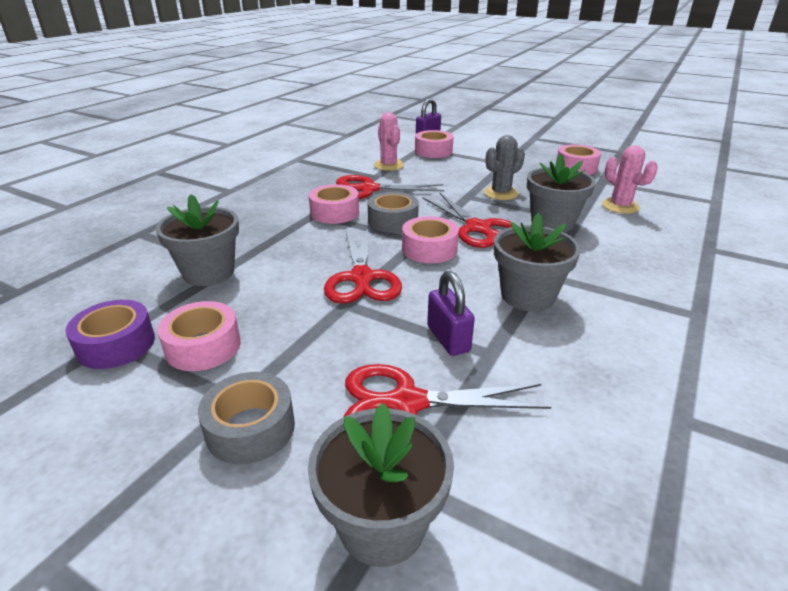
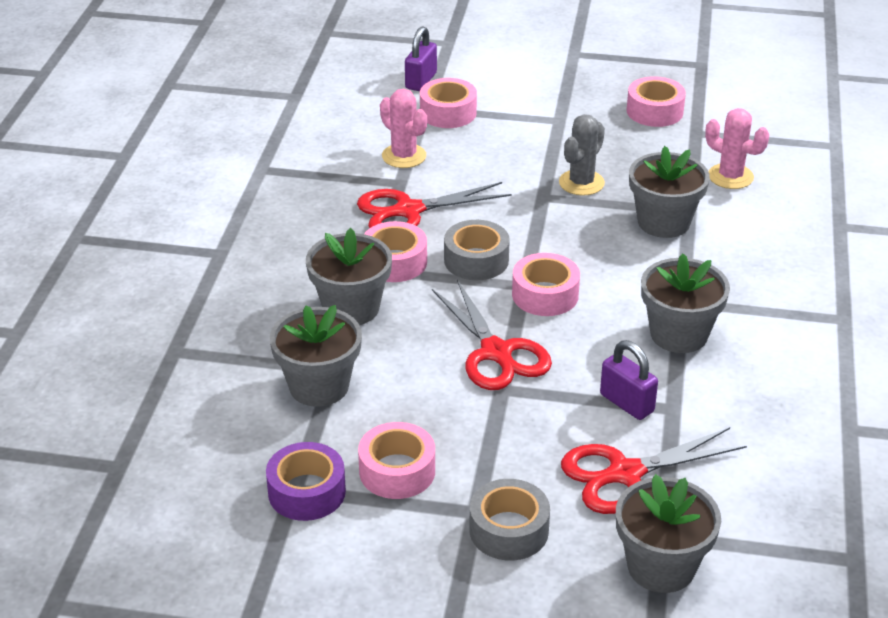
camera: 20 degrees left, 5 degrees up
(280, 231) = (351, 308): none -> grey flower pot
(478, 228) = (582, 250): red scissors -> none

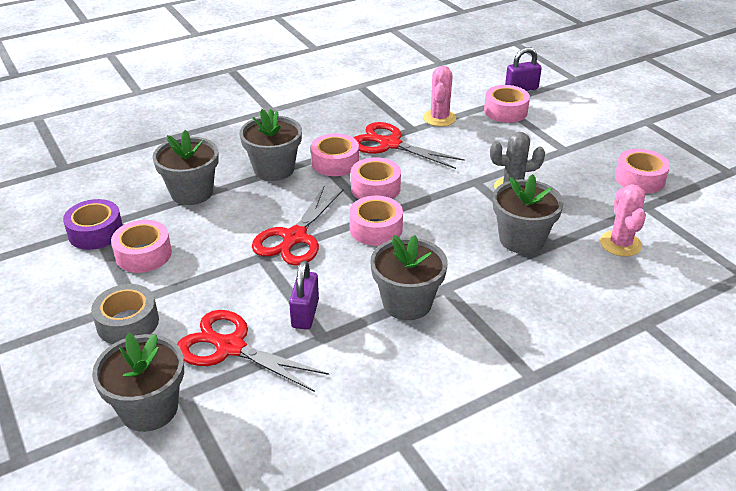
camera: 50 degrees right, 0 degrees up
(476, 260) = (375, 188): grey tape -> pink tape

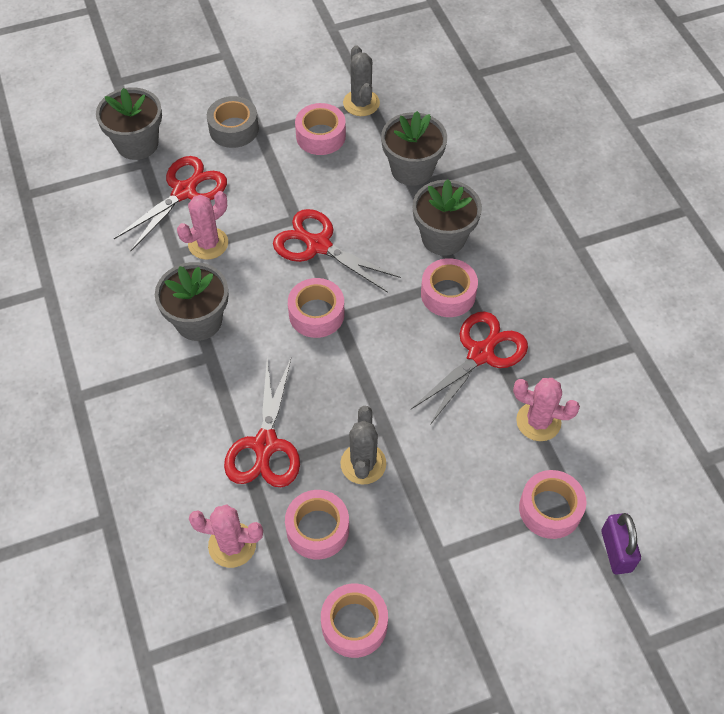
camera: 100 degrees right, 20 degrees up
(96, 232) = (361, 103): purple tape -> grey cactus
(305, 314) = (208, 243): purple padlock -> pink cactus
(375, 188) = (390, 325): pink tape -> pink tape (317, 529)
(521, 239) = (265, 445): grey flower pot -> red scissors

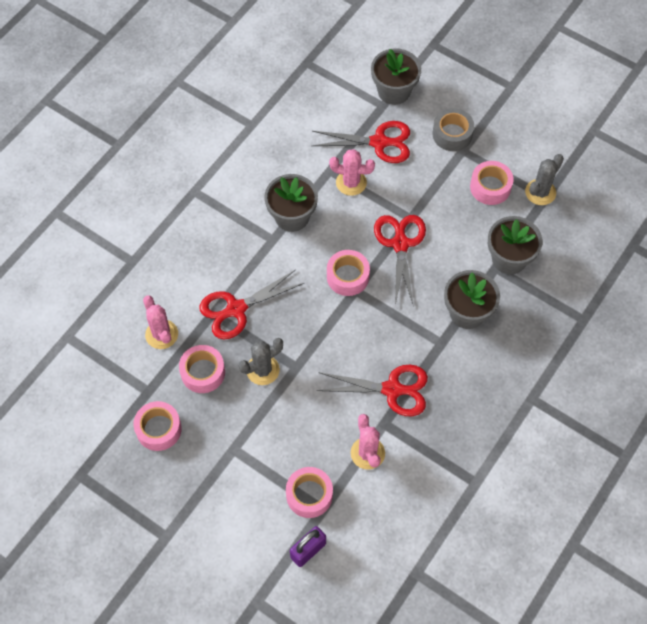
camera: 55 degrees right, 5 degrees up
(448, 294) = (424, 342): pink tape -> none

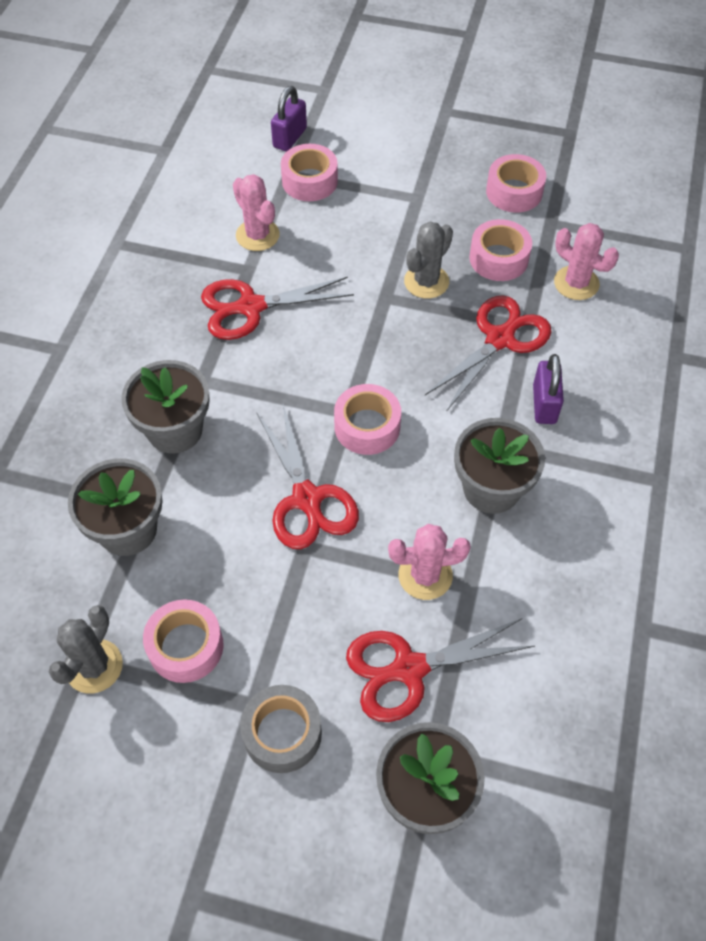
camera: 160 degrees right, 5 degrees down
(233, 256) = (544, 404): none -> purple padlock

